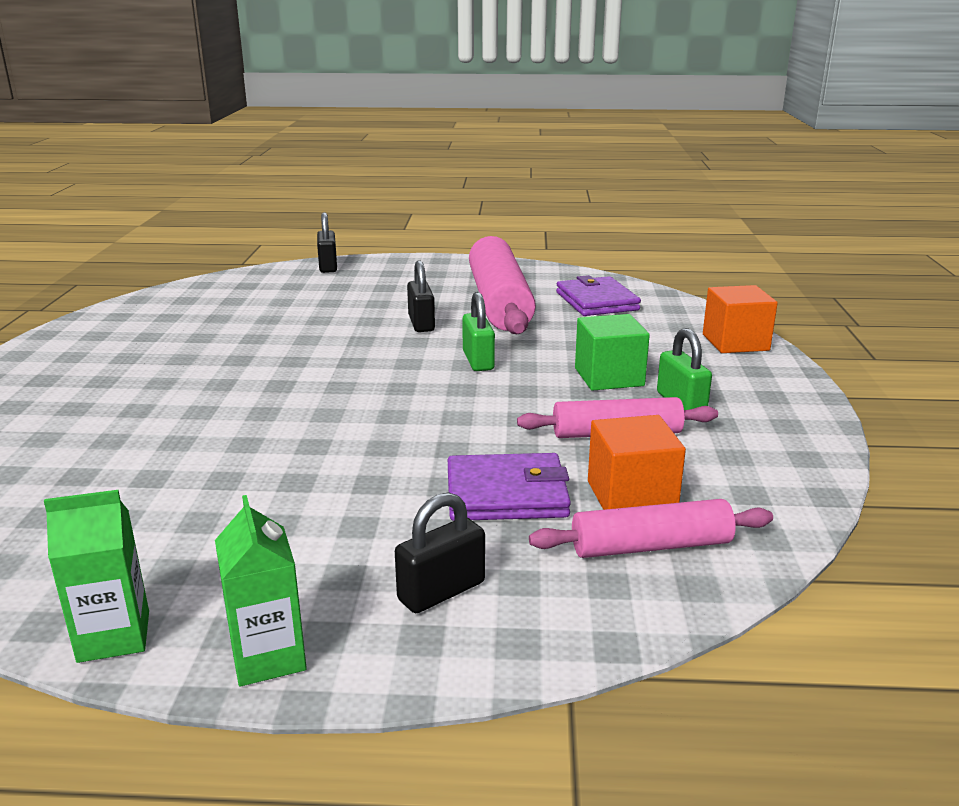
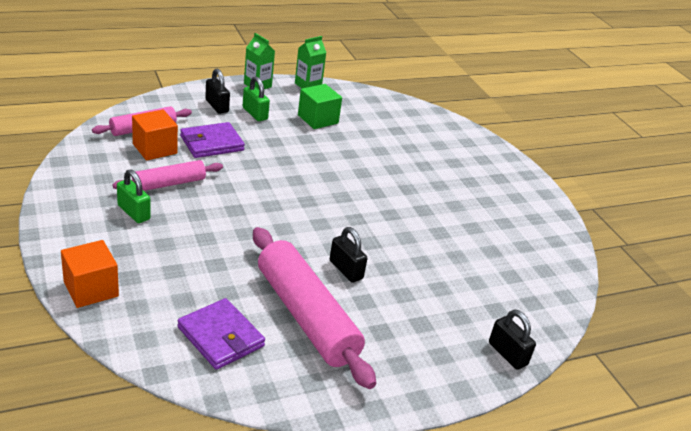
camera: 150 degrees right, 10 degrees up
(441, 591) = (217, 106): black padlock -> black padlock turned 60 degrees counterclockwise
(478, 361) = (277, 232): green padlock -> green padlock (255, 114)
(609, 377) = (184, 230): green cube -> green cube (318, 119)

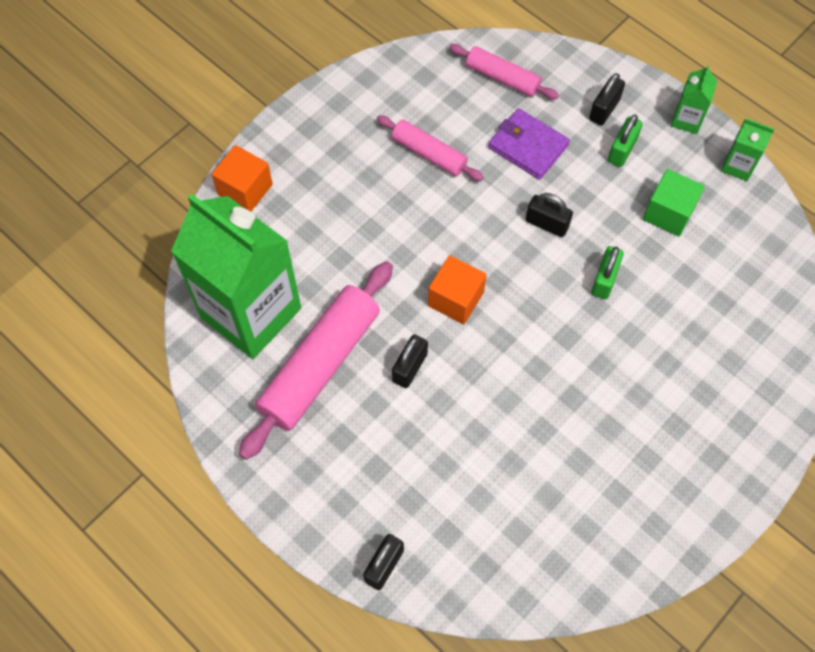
camera: 70 degrees right, 30 degrees up
(134, 212) = (364, 154): green padlock -> green padlock (604, 280)
(155, 149) = (476, 108): orange cube -> orange cube (455, 299)
(221, 337) = (251, 313): purple wallet -> green carton
(281, 163) = (546, 224): none -> black padlock

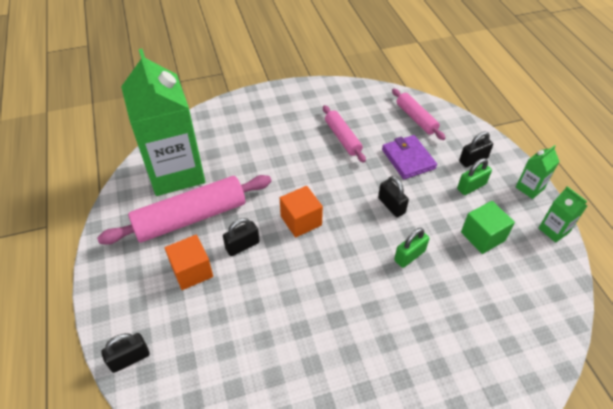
camera: 30 degrees right, 15 degrees down
(245, 189) = (224, 113): orange cube -> orange cube (192, 271)

